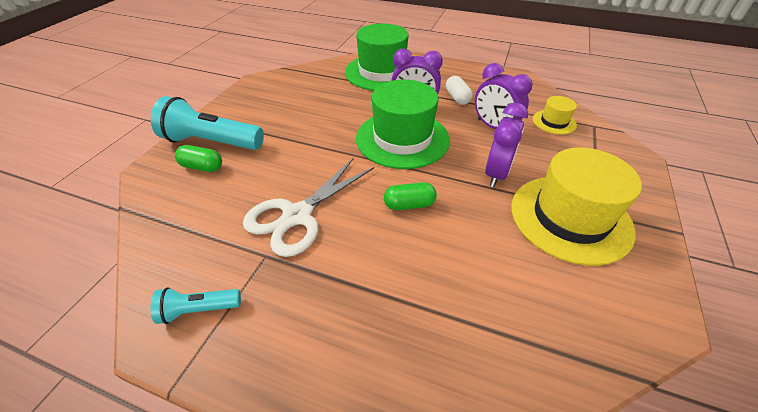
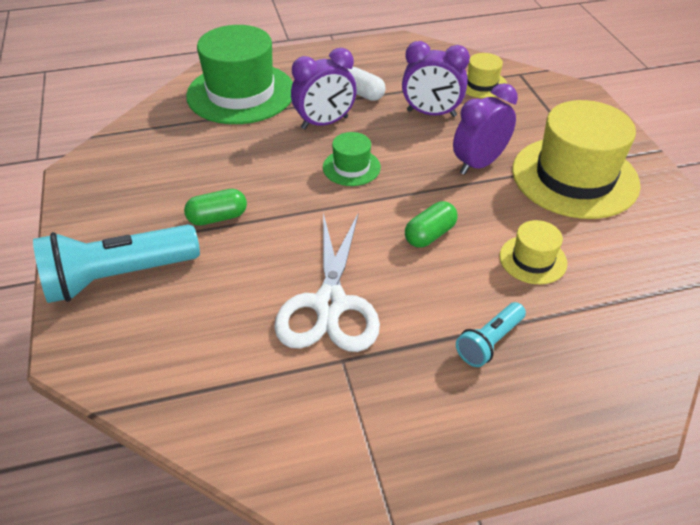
camera: 35 degrees left, 0 degrees up
(198, 310) = (335, 447): turquoise flashlight -> turquoise flashlight (489, 342)
(202, 167) = (145, 312): green capsule -> green capsule (217, 218)
(402, 139) = (351, 167): green hat -> green hat, size x0.47
(470, 262) = (533, 259): none -> yellow hat
(496, 174) = (479, 164): purple clock -> purple clock turned 120 degrees counterclockwise

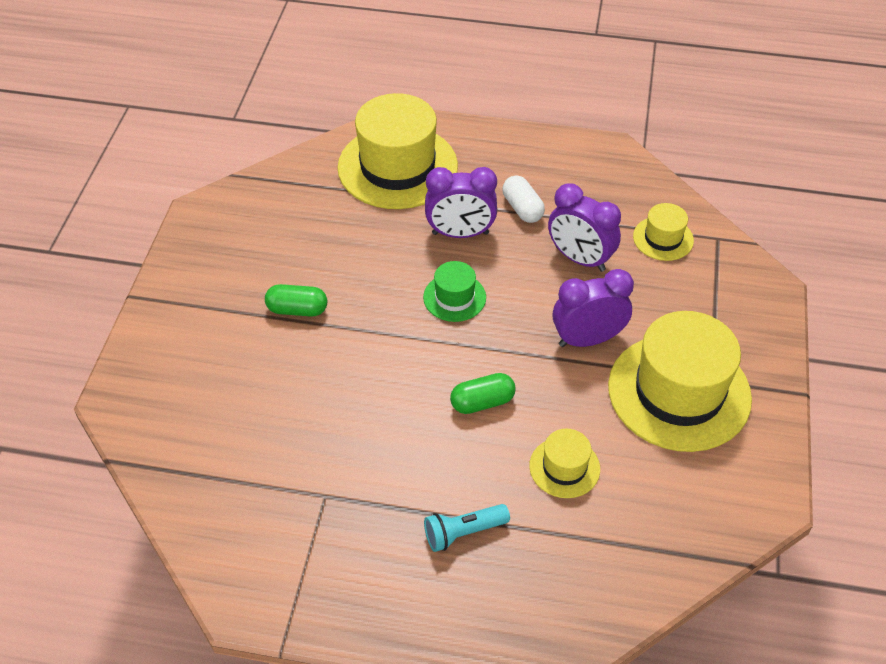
camera: 25 degrees right, 5 degrees up
(118, 277) = (183, 340): turquoise flashlight -> none
(241, 93) = (397, 167): green hat -> yellow hat
(330, 304) = (346, 438): white scissors -> none

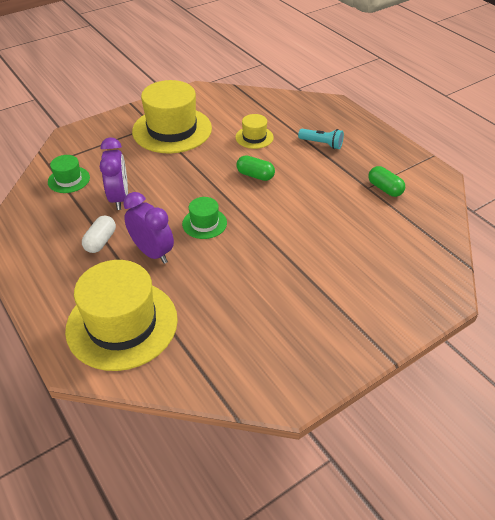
camera: 135 degrees left, 5 degrees down
(297, 309) = (294, 275): green capsule -> green capsule (384, 189)
(587, 339) = (174, 167): purple clock -> none
(663, 238) = (69, 180): yellow hat -> green hat

